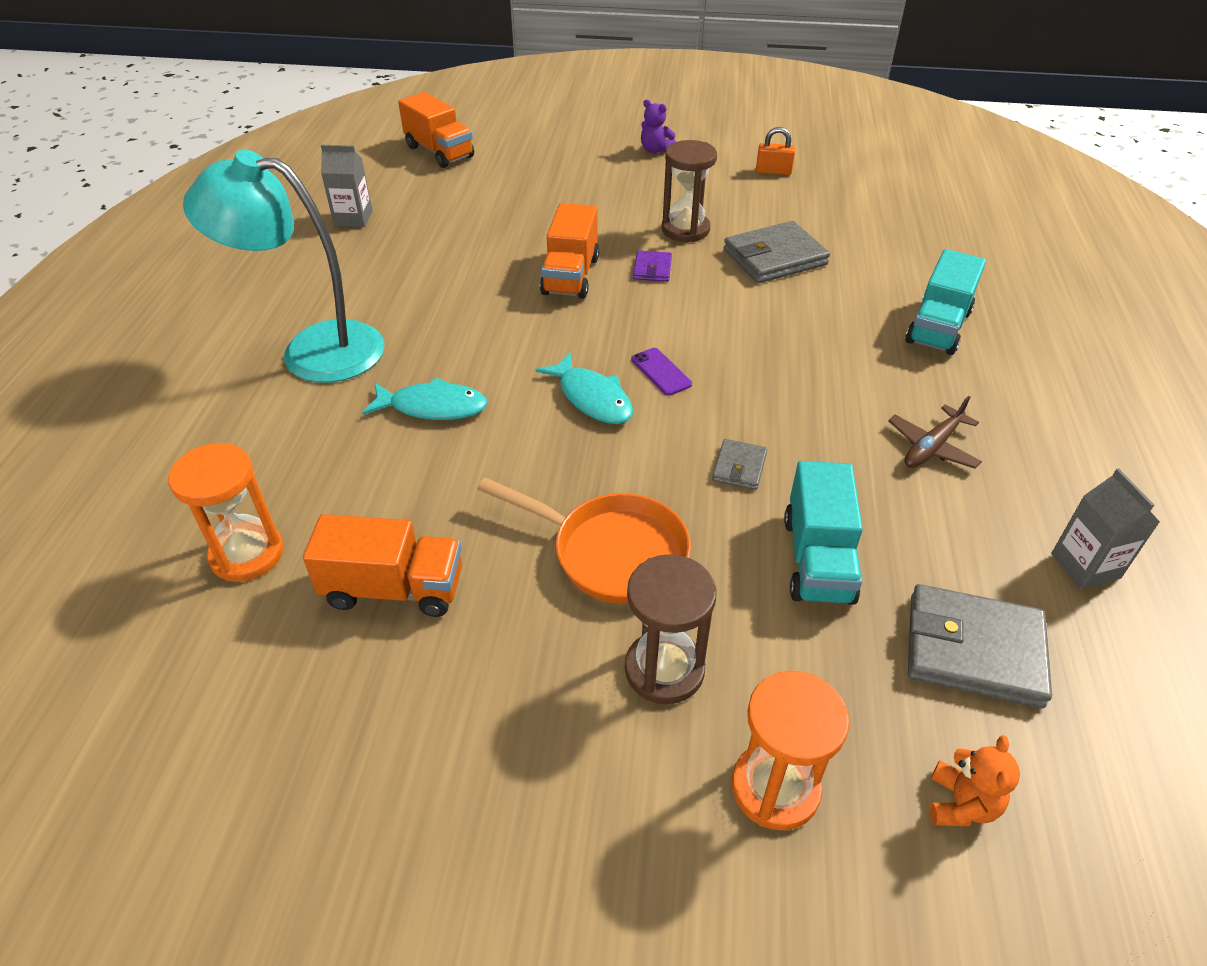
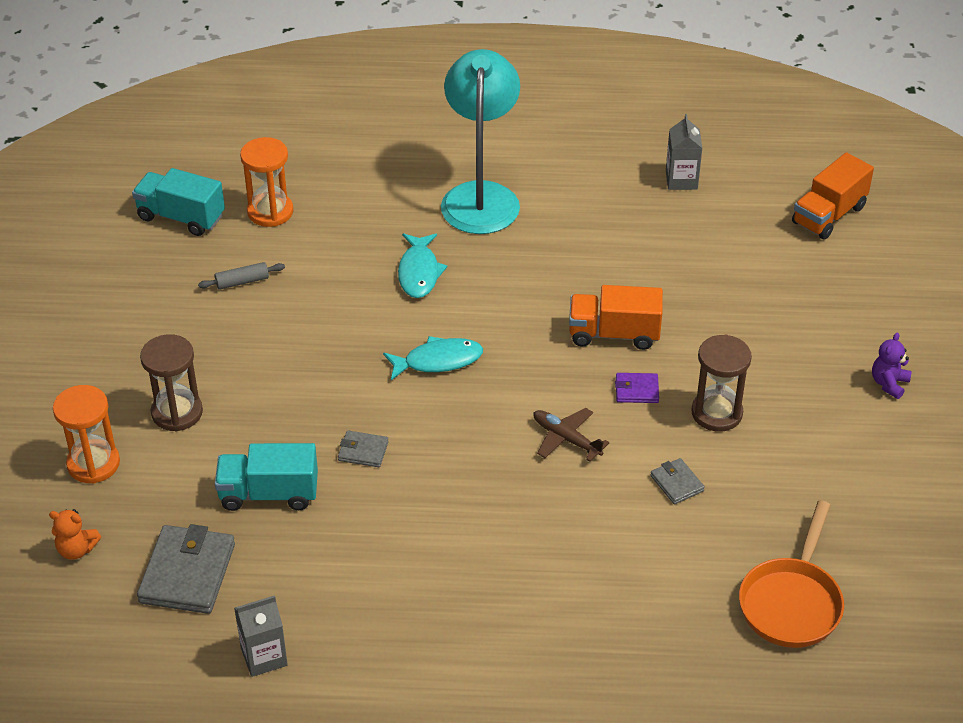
camera: 85 degrees right, 0 degrees up
(394, 589) = (242, 282): orange truck -> grey rolling pin
(592, 398) = (438, 361): turquoise fish -> turquoise fish turned 150 degrees counterclockwise
(611, 552) = (274, 382): orange pan -> orange pan (792, 602)
(661, 372) = (477, 401): purple phone -> none
(773, 171) = (868, 489): orange padlock -> none
(774, 258) = (676, 483): grey wallet -> grey wallet, size x0.51
(932, 447) = (395, 577): brown plane -> brown plane (566, 439)
(938, 327) = (573, 605): turquoise truck -> turquoise truck (181, 217)

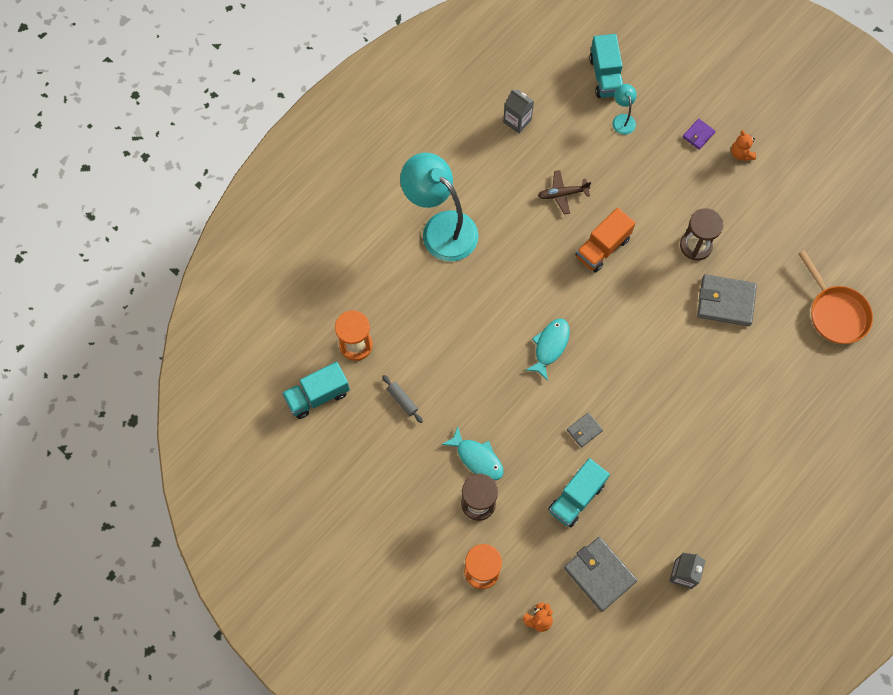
camera: 50 degrees left, 25 degrees up
(242, 282) = (402, 400): grey rolling pin -> grey rolling pin turned 60 degrees counterclockwise
(419, 272) = (474, 305): turquoise fish -> turquoise fish (477, 458)
(566, 439) = (655, 328): brown plane -> brown plane (562, 194)
(636, 390) = (650, 269): purple wallet -> purple wallet (698, 135)
(676, 483) = (725, 302): grey wallet -> grey wallet, size x1.96
(794, 259) = (622, 119): none -> turquoise lamp
(829, 215) = (605, 76): orange truck -> turquoise truck
(889, 383) = (741, 153): purple teddy bear -> orange teddy bear

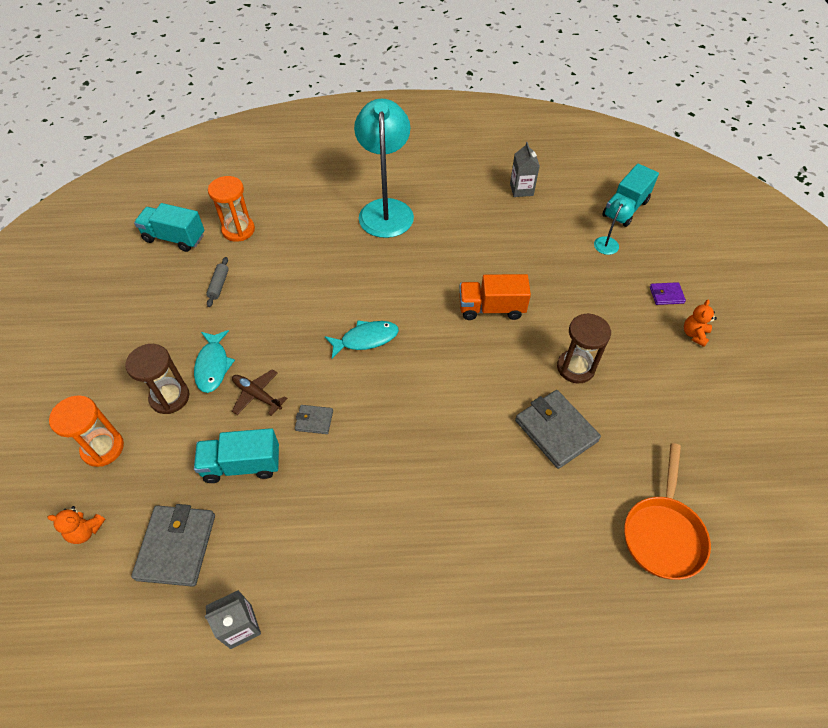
camera: 45 degrees right, 15 degrees down
(562, 194) = (502, 253): brown plane -> brown plane (257, 395)

